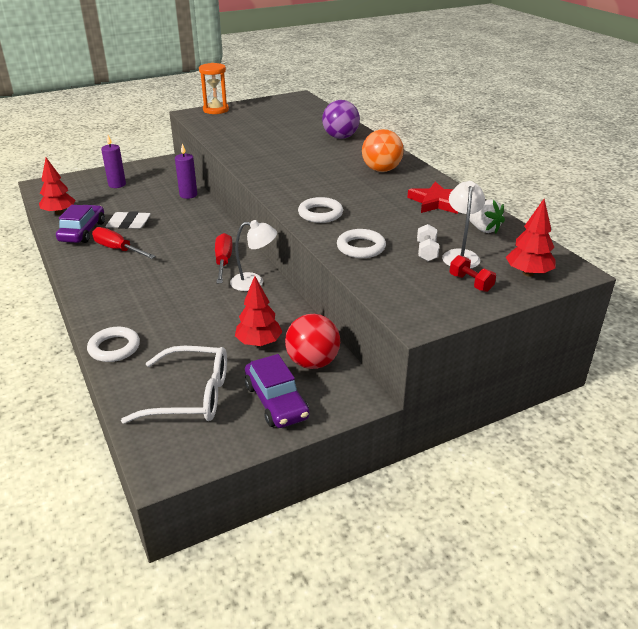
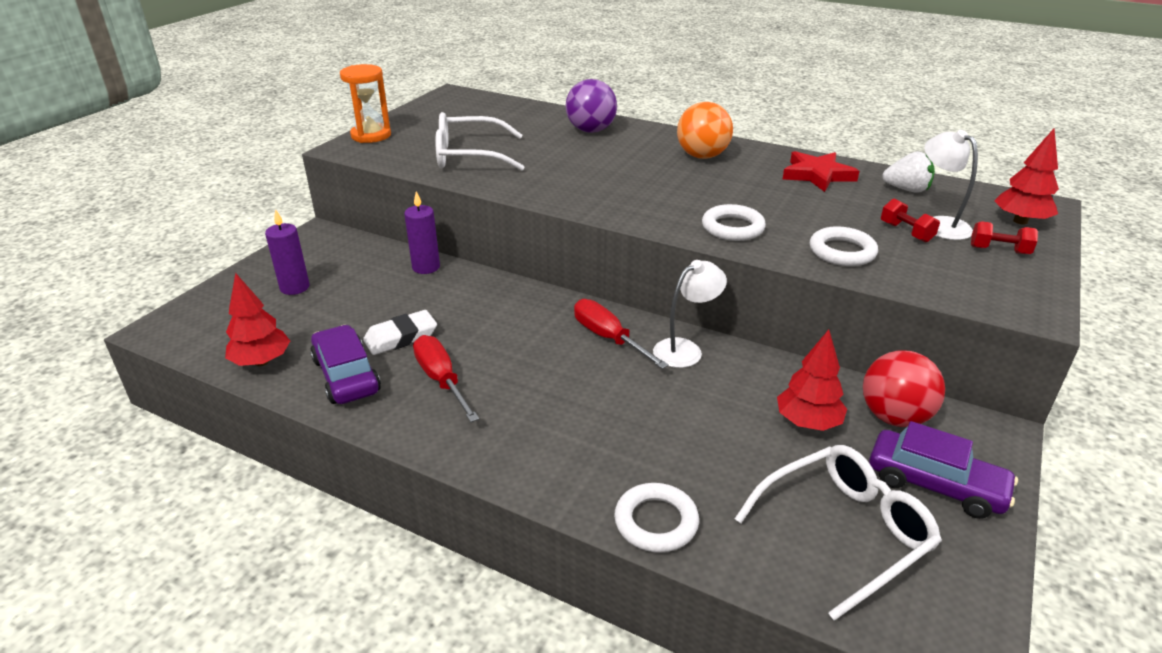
camera: 35 degrees left, 0 degrees up
(117, 249) = (441, 380): red screwdriver -> red screwdriver turned 60 degrees clockwise
(247, 134) = (470, 156): none -> white glasses
(426, 252) = (906, 232): white dumbbell -> red dumbbell

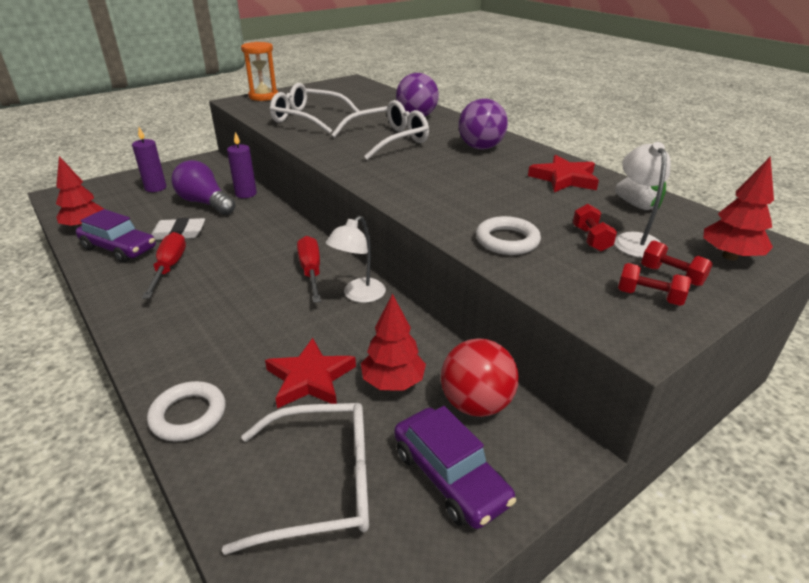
camera: 25 degrees right, 0 degrees up
(346, 376) = (119, 248): purple car -> purple car turned 120 degrees clockwise
(388, 291) = (205, 203): none -> purple light bulb
(597, 166) = (388, 140): none -> white glasses
(685, 349) = (358, 295): white lamp -> white lamp turned 135 degrees clockwise
(702, 156) = (480, 148): orange ball -> purple ball
(731, 445) = (310, 378): none -> red star
(732, 228) = (435, 202): white ring -> none
(1003, 274) = (649, 297): none -> red dumbbell

